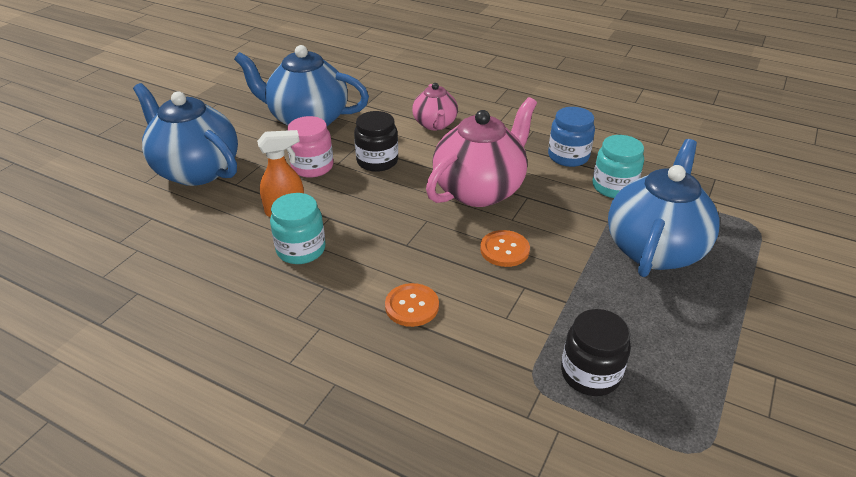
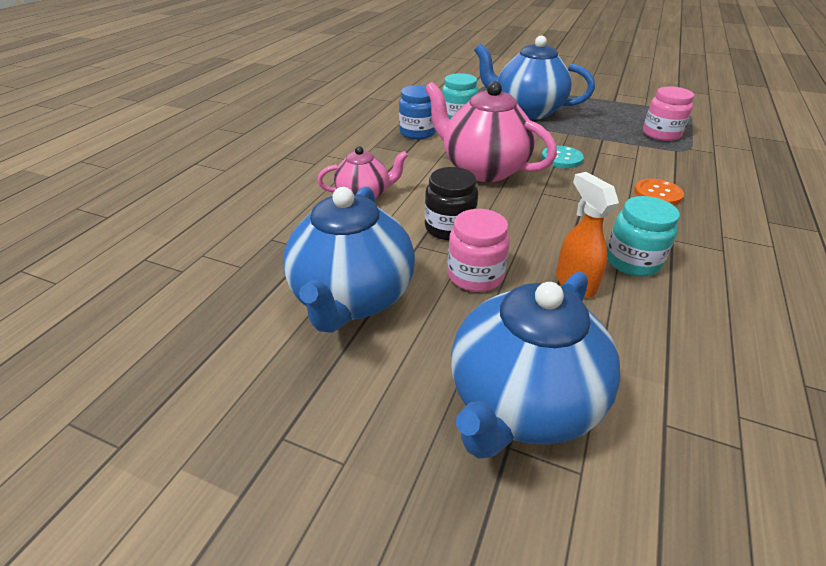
camera: 95 degrees left, 0 degrees up
(504, 250) = (561, 158): orange button -> turquoise button
(590, 374) = (661, 134): black jar -> pink jar

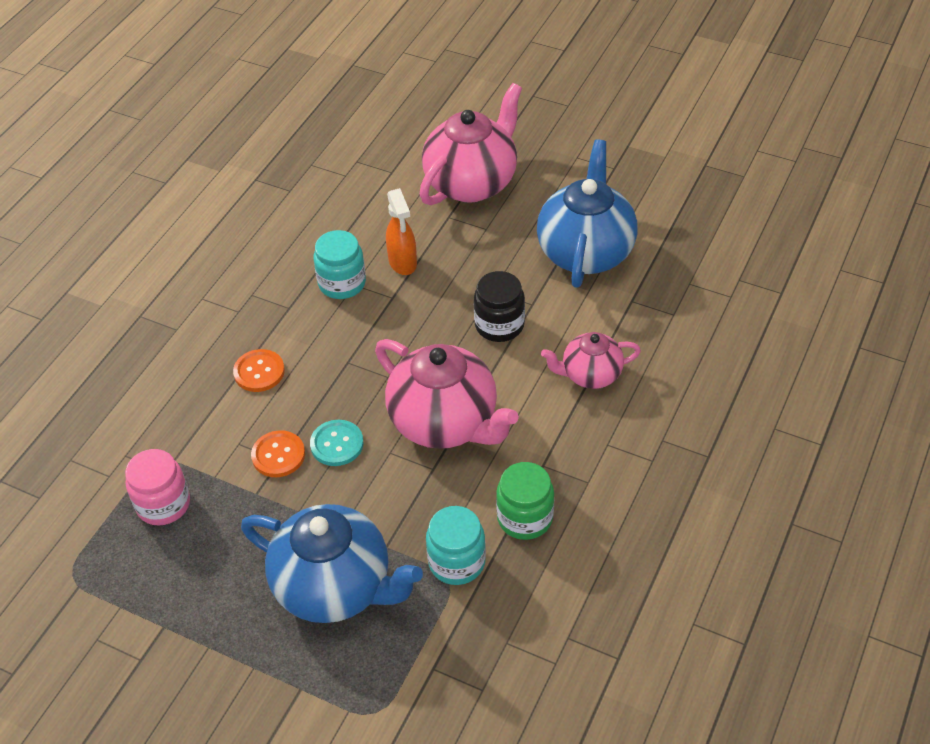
camera: 175 degrees left, 10 degrees up
(417, 132) = (525, 518): blue jar -> green jar
(475, 275) = (484, 271): pink jar -> none
(521, 402) = (472, 182): blue teapot -> pink teapot
(601, 153) = (278, 455): none -> orange button

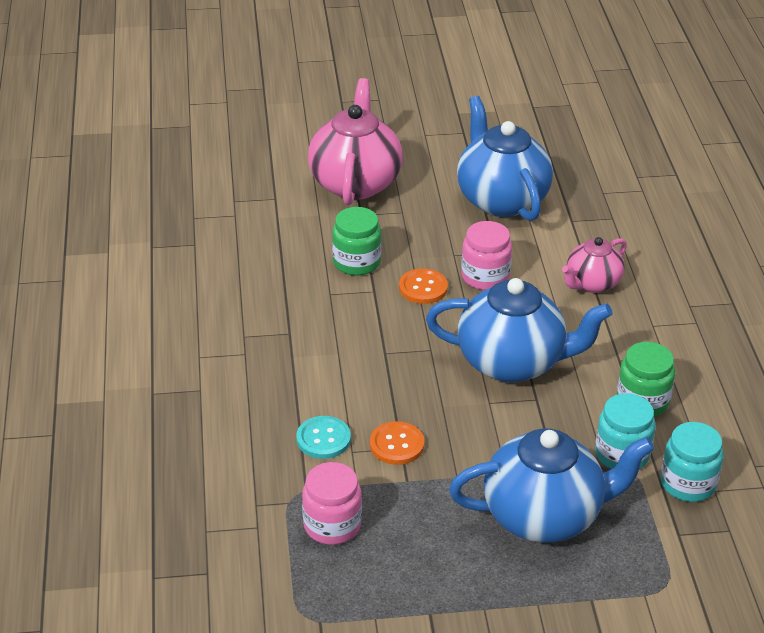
camera: 35 degrees left, 10 degrees down
(259, 372) = (313, 391): orange button -> orange button (423, 288)
(337, 444) = (439, 415): turquoise button -> turquoise button (323, 439)
(342, 283) = (318, 297): turquoise jar -> turquoise jar (688, 483)
(403, 263) = (356, 262): orange spray bottle -> green jar
(445, 422) = (513, 362): pink teapot -> blue teapot
(499, 325) = (485, 277): black jar -> pink jar

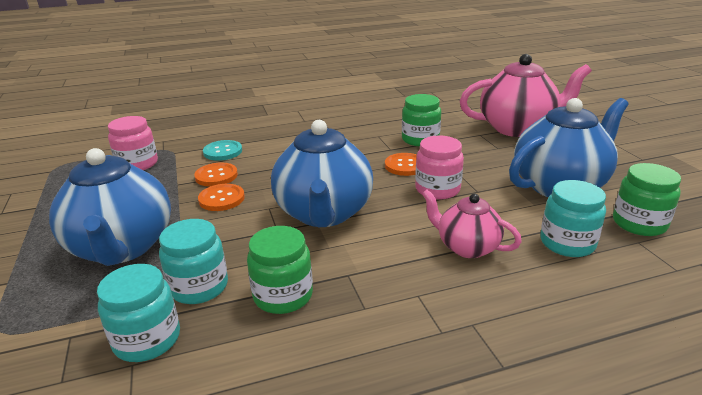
camera: 80 degrees right, 10 degrees down
(458, 440) = (221, 199): none -> orange button
(577, 181) = (639, 223): none -> green jar
(598, 228) = (567, 243): none -> turquoise jar

